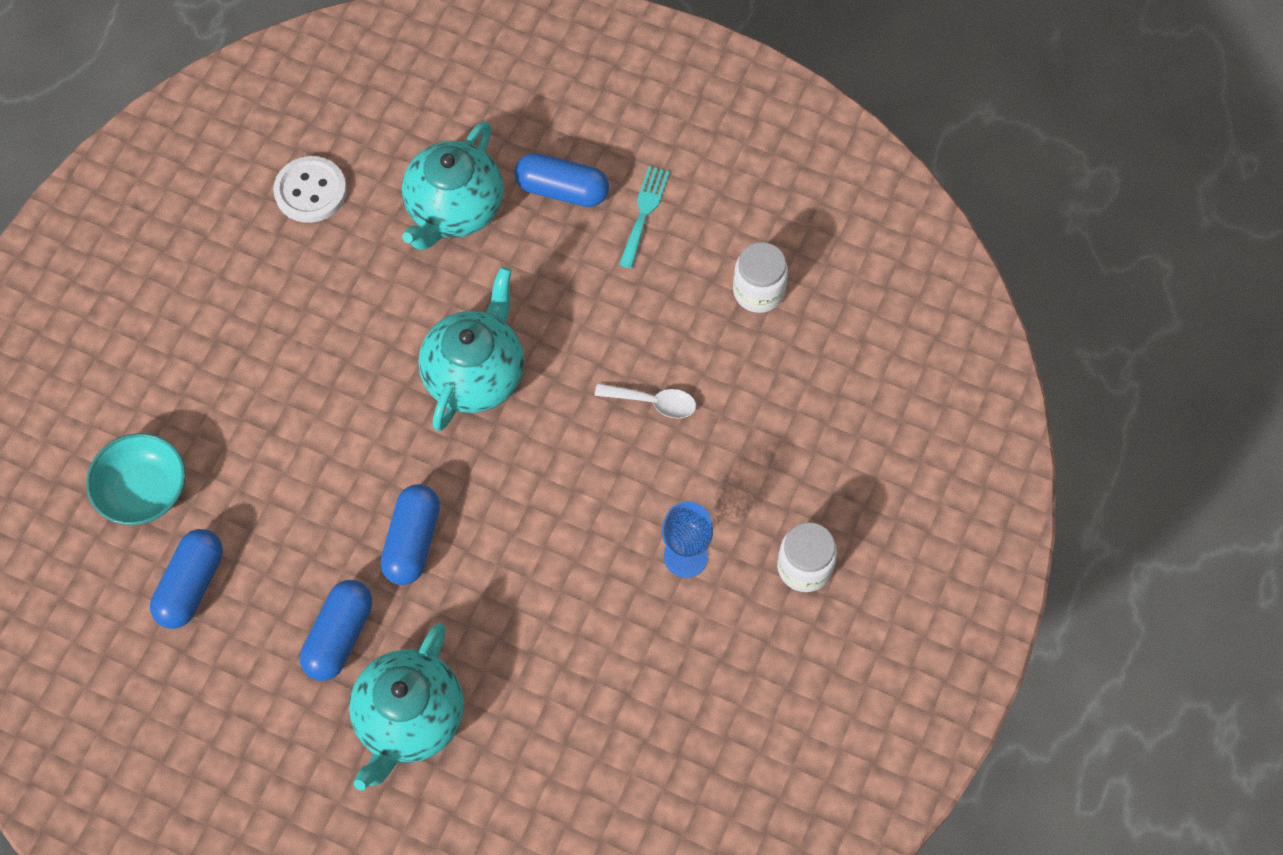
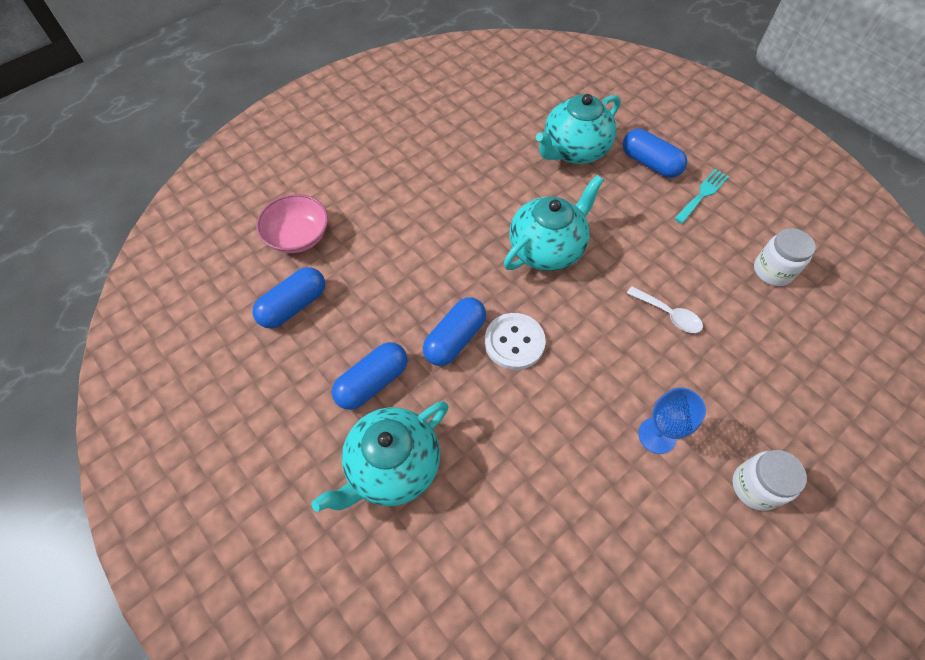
camera: 25 degrees right, 5 degrees down
(144, 491) = (298, 236): turquoise bowl -> pink bowl
(310, 191) = (488, 112): white button -> white button (514, 342)

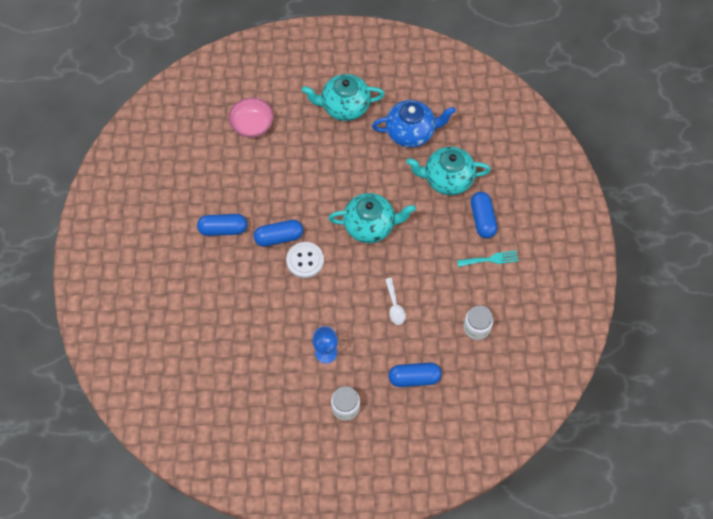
camera: 40 degrees right, 5 degrees up
(294, 306) = (219, 163): blue capsule -> blue capsule (414, 378)
(392, 467) = (199, 273): turquoise teapot -> turquoise teapot (344, 106)
(490, 132) = (411, 132): none -> blue teapot

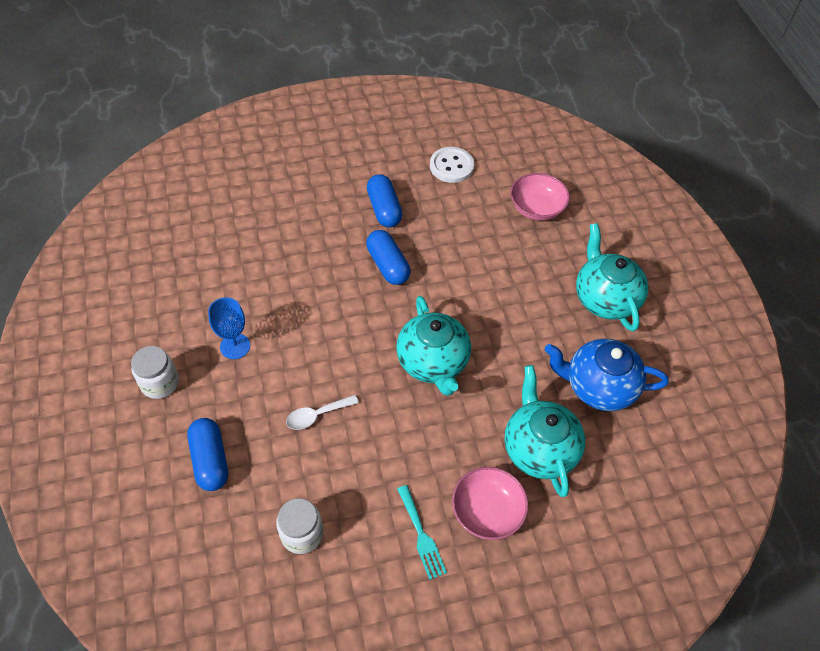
camera: 75 degrees right, 10 degrees down
(305, 260) = (362, 299): white button -> white button (451, 166)
(411, 132) = (598, 387): blue teapot -> blue teapot turned 120 degrees clockwise
(482, 219) = (487, 511): blue capsule -> pink bowl

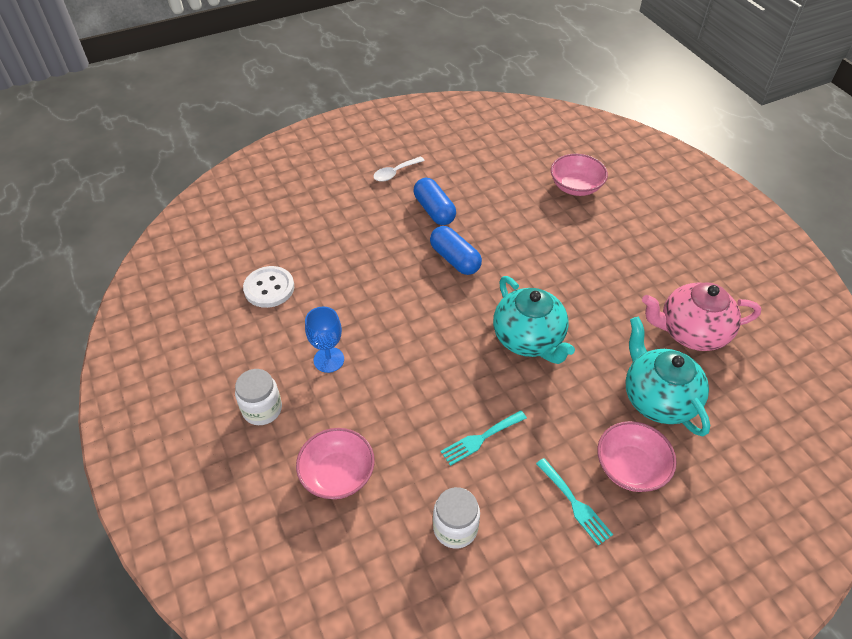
camera: 10 degrees left, 5 degrees down
(210, 460) = (338, 474): blue capsule -> pink bowl
(317, 415) = (432, 409): white spoon -> white spoon (395, 173)
(353, 453) = (480, 439): none -> turquoise fork
(451, 166) = (484, 163): white button -> white button (269, 288)
(598, 387) = (691, 332): blue teapot -> pink teapot
(605, 299) = (667, 254): turquoise teapot -> none

